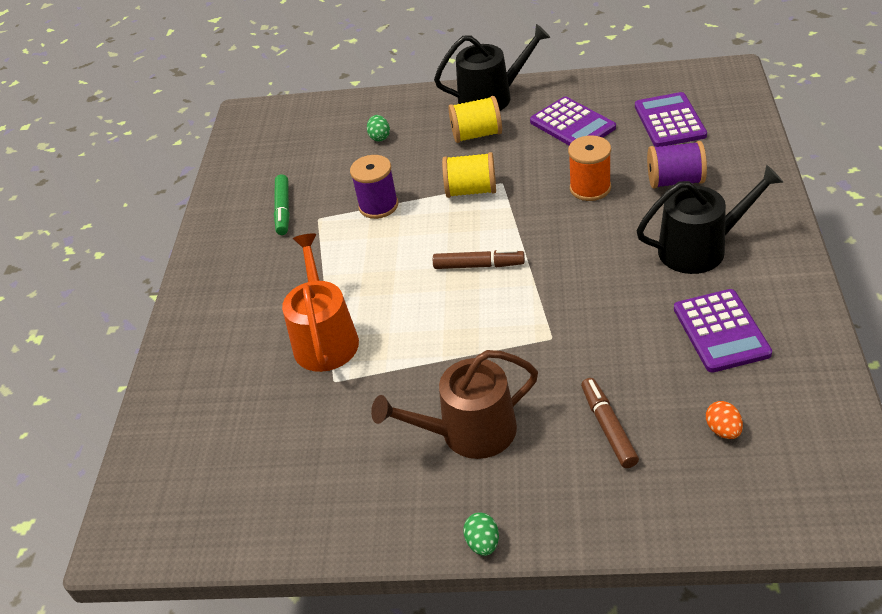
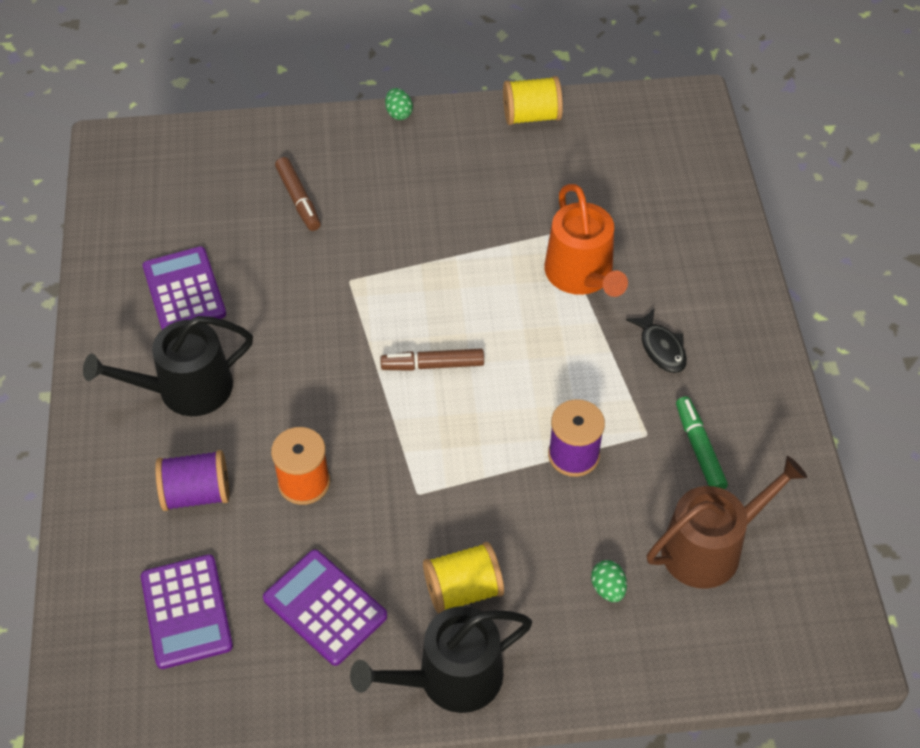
camera: 165 degrees right, 10 degrees up
(280, 277) = (661, 348): none -> black fish
(469, 432) = (420, 191): brown watering can -> brown watering can (710, 547)
(471, 190) = (456, 480): yellow spool -> yellow spool (531, 116)
(723, 430) = (202, 200): orange egg -> none

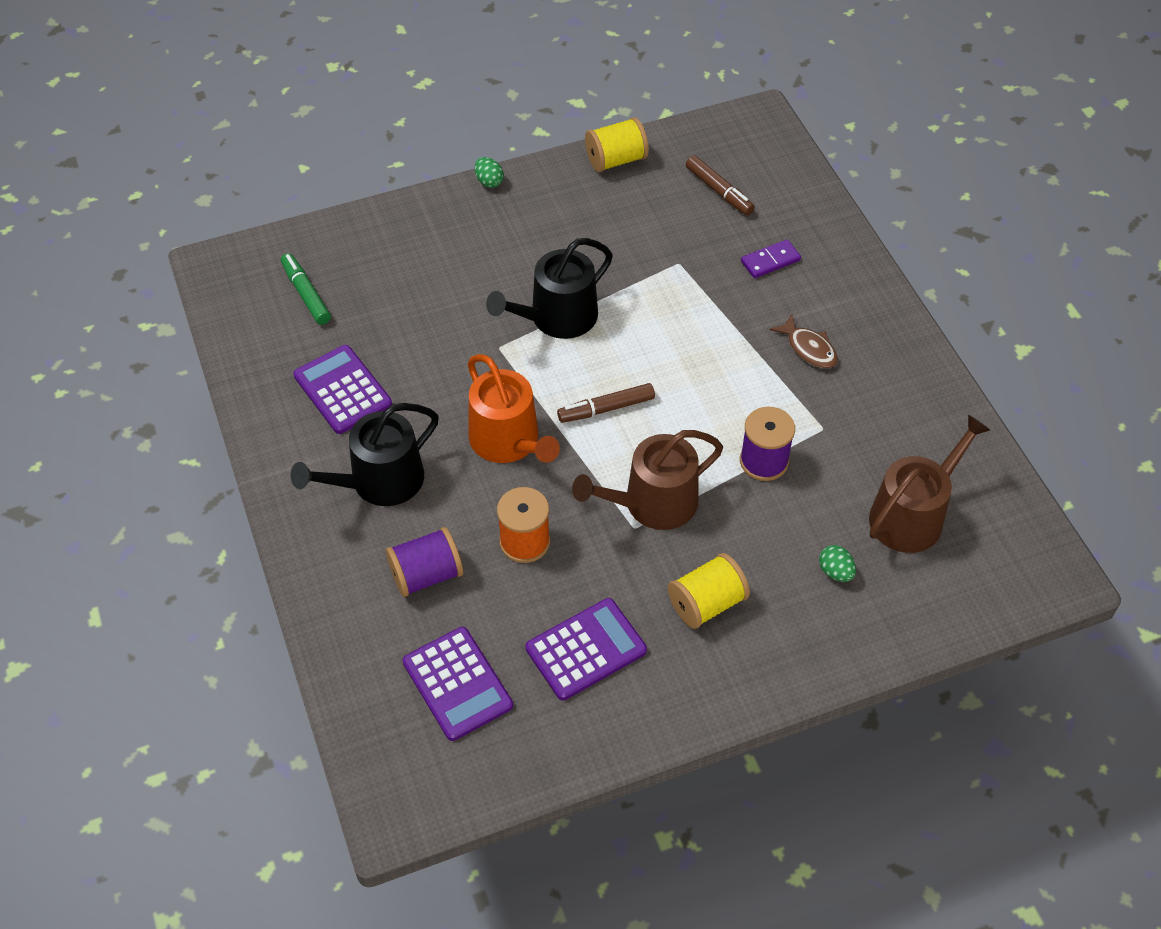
camera: 15 degrees left, 0 degrees up
(298, 199) = (422, 281): brown marker -> brown marker (719, 191)
(325, 608) = (586, 649): purple calculator -> purple calculator turned 120 degrees clockwise
(444, 473) = (652, 503): none -> brown watering can
(450, 678) = (722, 683): black watering can -> black watering can (556, 318)
(582, 275) = (714, 298): orange watering can -> orange watering can (509, 442)
(652, 249) = (770, 261): none -> purple domino
(661, 348) = (809, 348): black fish -> brown fish
(699, 449) = (873, 431): green marker -> green marker (306, 294)

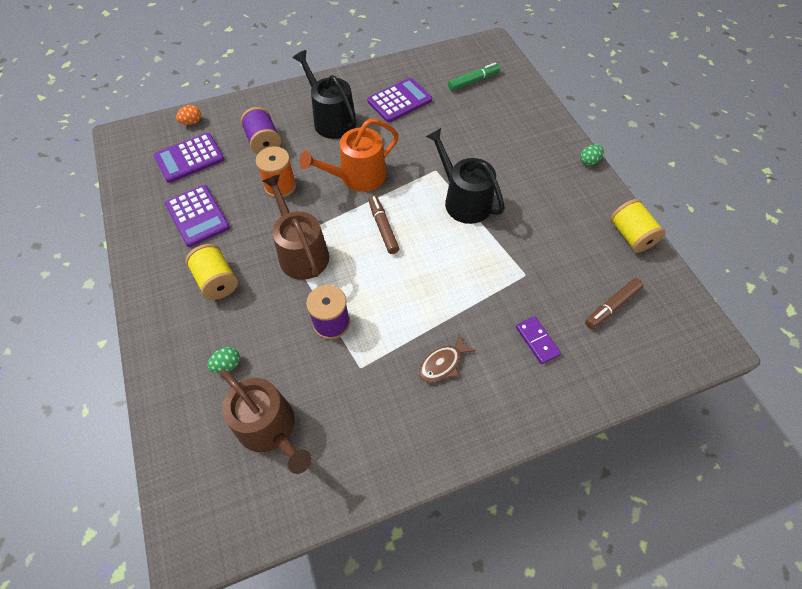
camera: 90 degrees right, 5 degrees up
(366, 696) = (192, 122): none -> orange egg

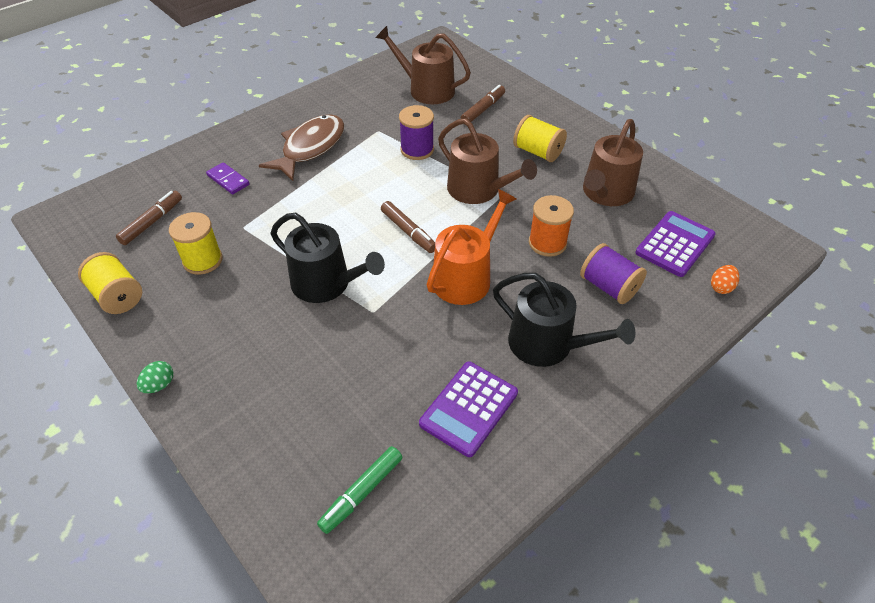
camera: 160 degrees right, 10 degrees down
(197, 216) = (605, 193): purple calculator -> brown watering can
(227, 364) = (483, 109): green egg -> brown marker
(442, 363) = (310, 148): brown fish -> brown fish, size x1.84
(562, 250) = (202, 260): none -> yellow spool

